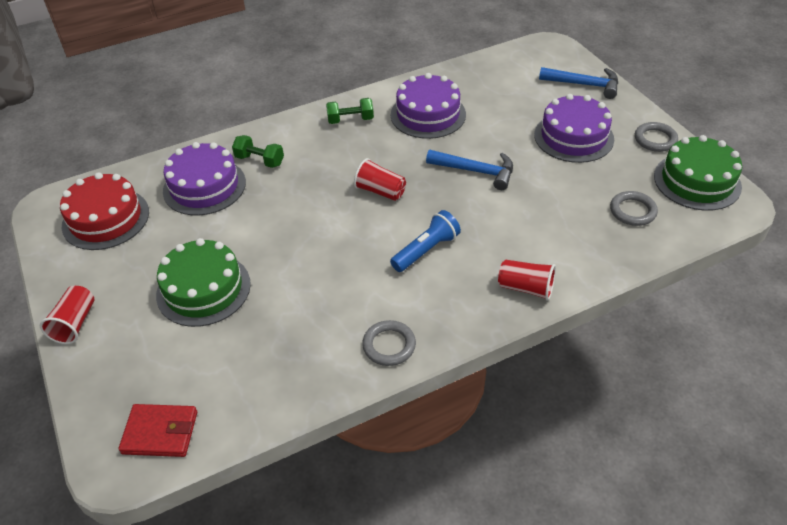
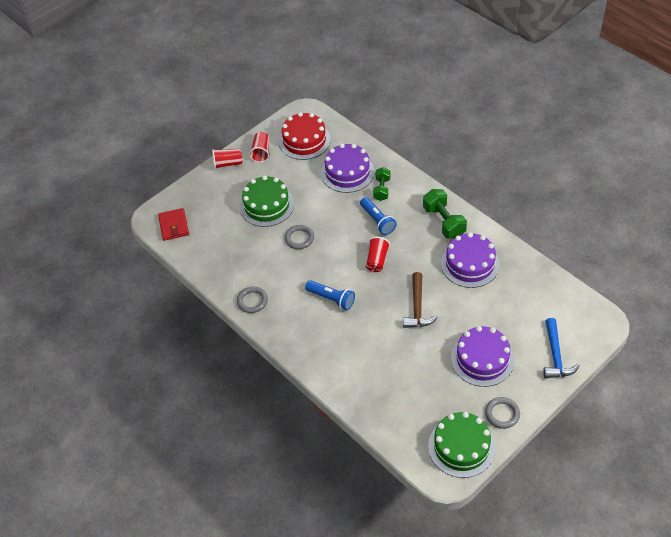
camera: 75 degrees right, 5 degrees up
(312, 176) = (377, 221): none -> blue flashlight
(350, 120) = (444, 222): green dumbbell -> green dumbbell, size x1.54
(475, 171) = (417, 307): blue hammer -> brown hammer
(526, 288) = (317, 358): red cup -> red cup (261, 152)
(632, 211) = (411, 408): grey ring -> grey ring (299, 238)

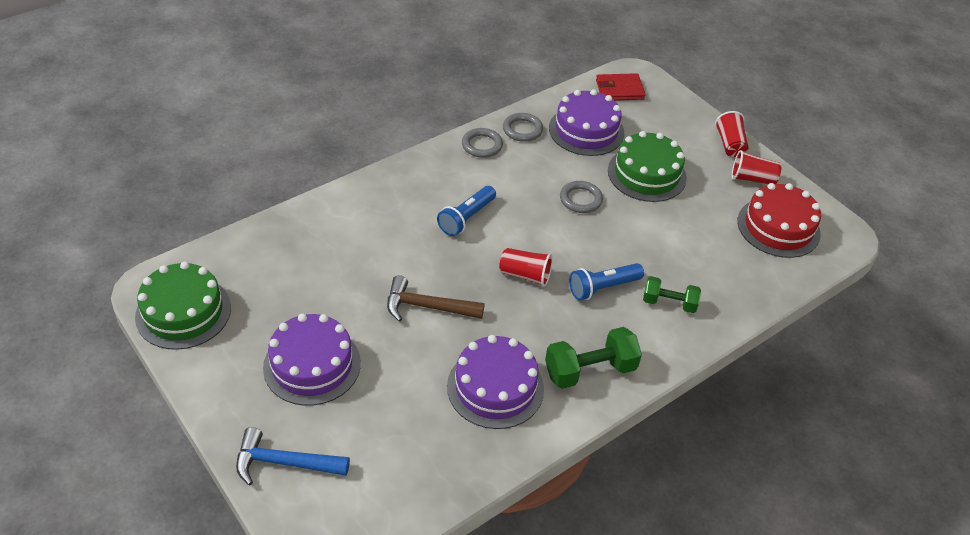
camera: 90 degrees right, 5 degrees down
(347, 172) = (708, 267): purple cake -> purple cake (586, 130)
(502, 414) = (212, 368): grey ring -> grey ring (522, 130)

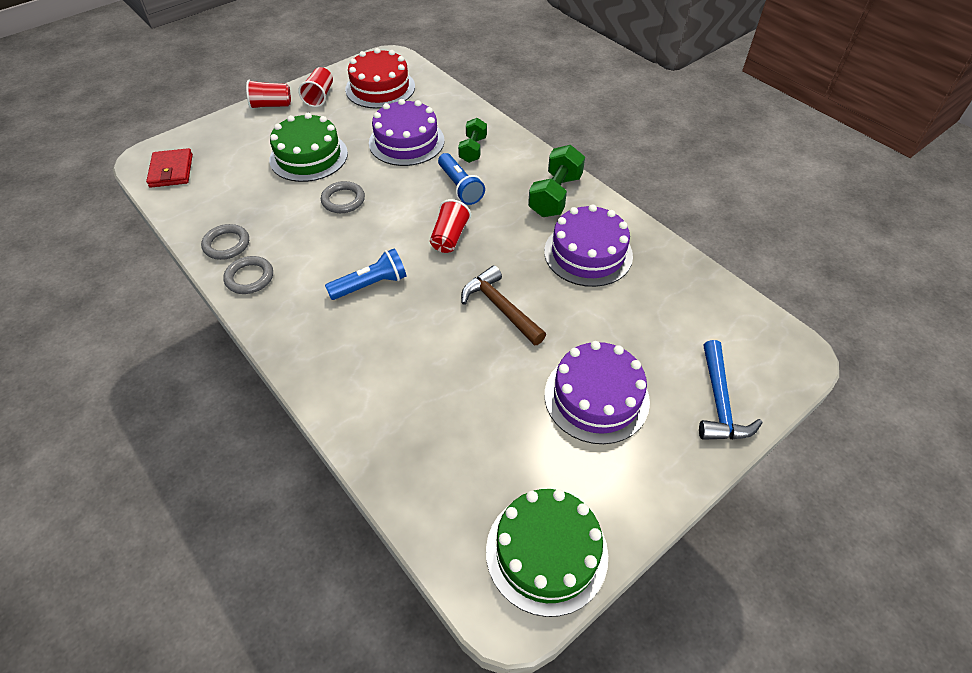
camera: 90 degrees left, 5 degrees up
(427, 307) = (500, 307): brown hammer -> brown hammer turned 135 degrees clockwise
(466, 218) = (371, 284): blue flashlight -> blue flashlight turned 60 degrees counterclockwise
(586, 130) = (236, 195): purple cake -> purple cake (406, 141)
(590, 370) = (555, 195): green dumbbell -> green dumbbell turned 45 degrees clockwise

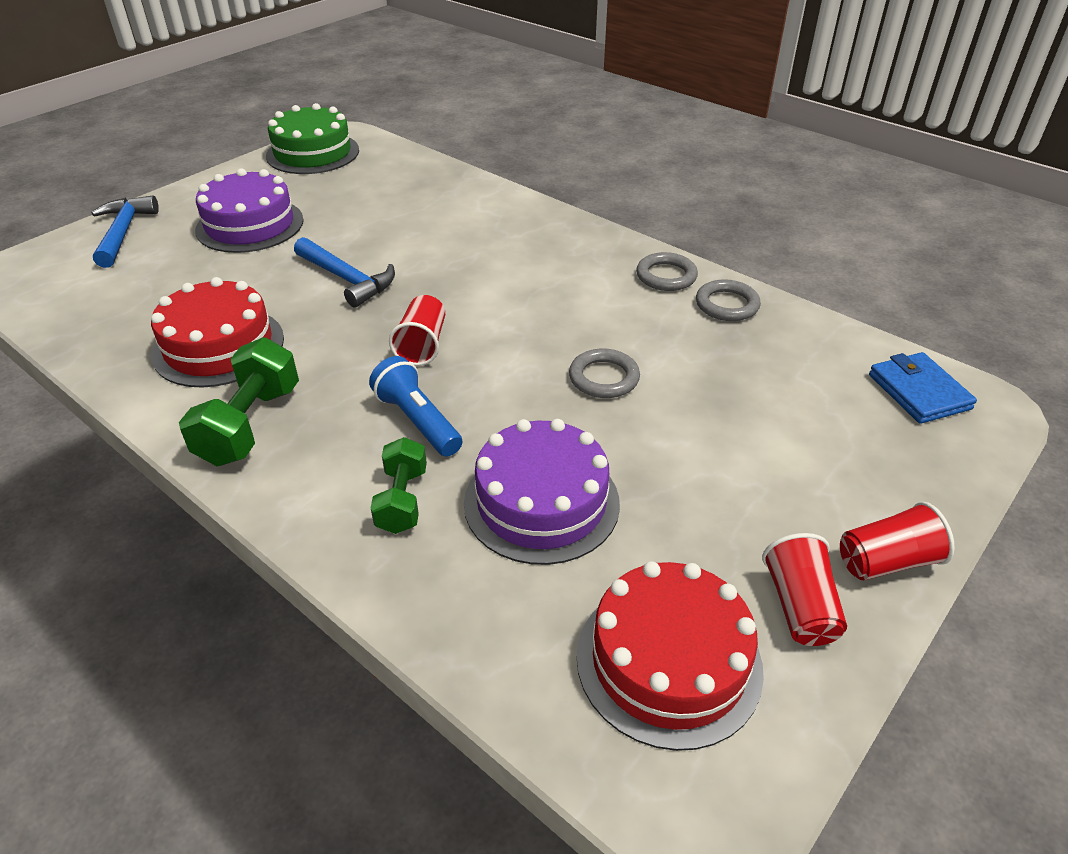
camera: 170 degrees right, 10 degrees down
(171, 171) = (918, 392): red wallet -> blue wallet
(308, 156) = (711, 446): green cake -> none
(371, 284) = (512, 284): blue flashlight -> none
(500, 307) = (347, 279): brown hammer -> blue hammer
(588, 253) = (219, 346): purple cake -> red cake

